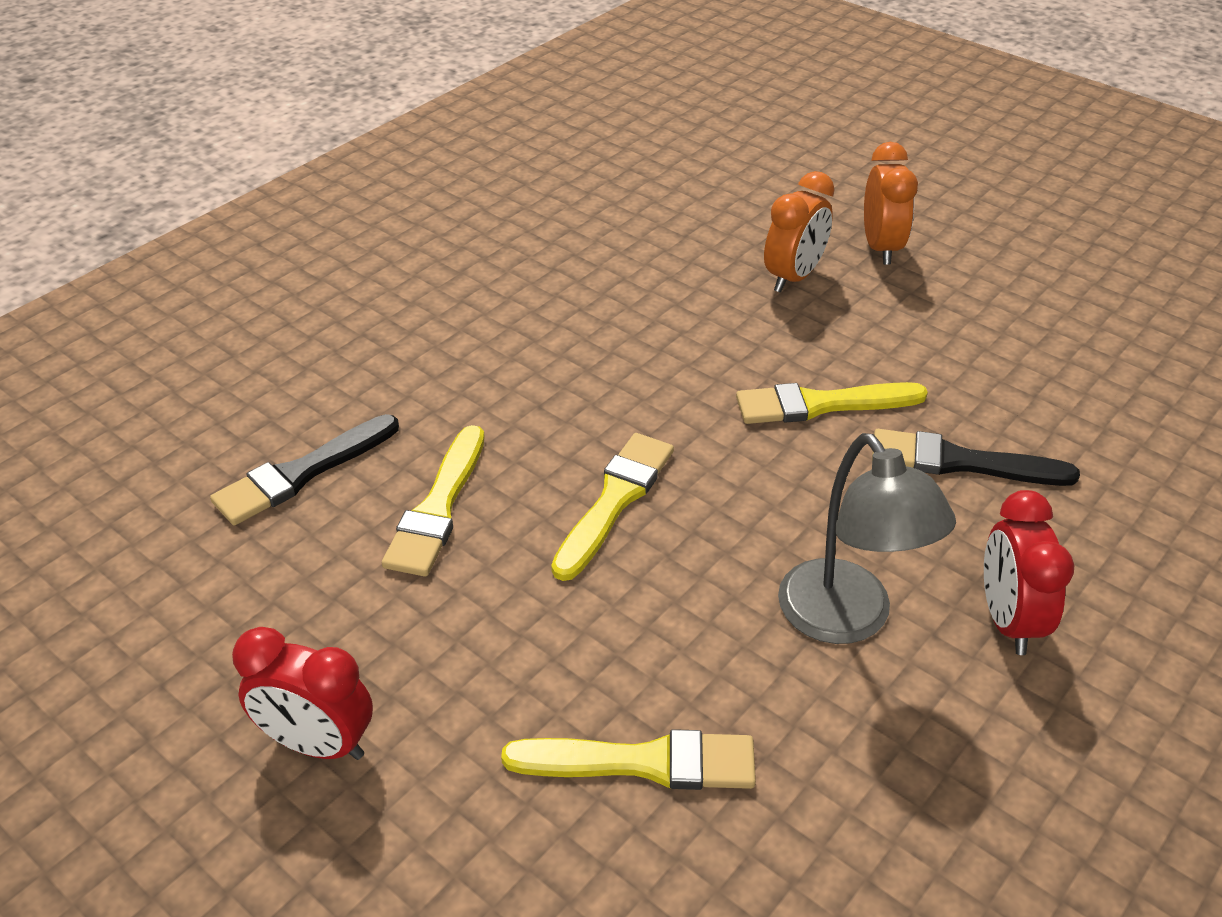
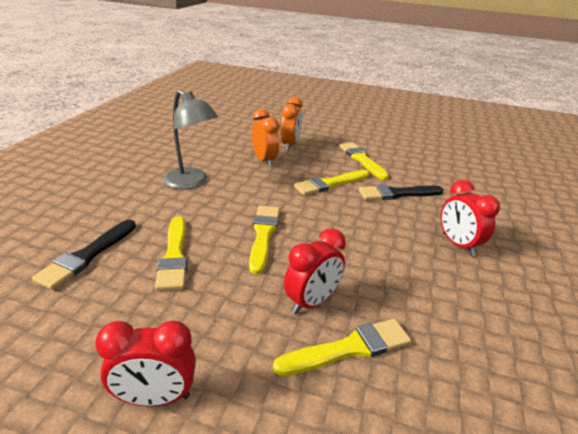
camera: 25 degrees left, 10 degrees down
(628, 661) = (311, 302): none -> red clock
(847, 620) = (397, 259): grey lamp -> grey lamp (191, 182)
(881, 248) = (317, 132): orange clock -> orange clock (264, 161)
(940, 349) = (361, 159): none -> yellow brush

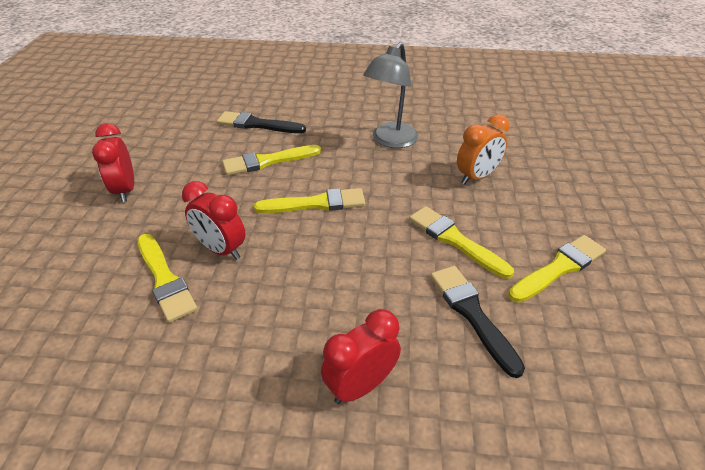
camera: 80 degrees right, 10 degrees up
(290, 145) = (542, 190): orange clock -> none

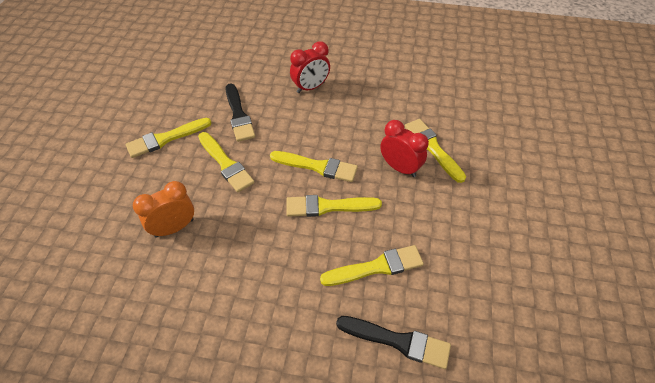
camera: 175 degrees left, 10 degrees up
(125, 190) = (505, 235): red clock -> none
(333, 244) = (317, 166): none -> yellow brush
(390, 141) = (240, 292): grey lamp -> none

